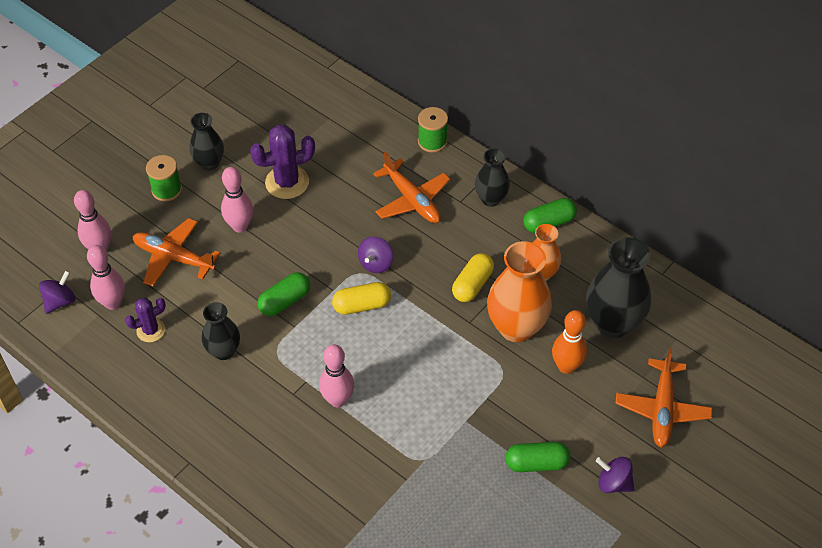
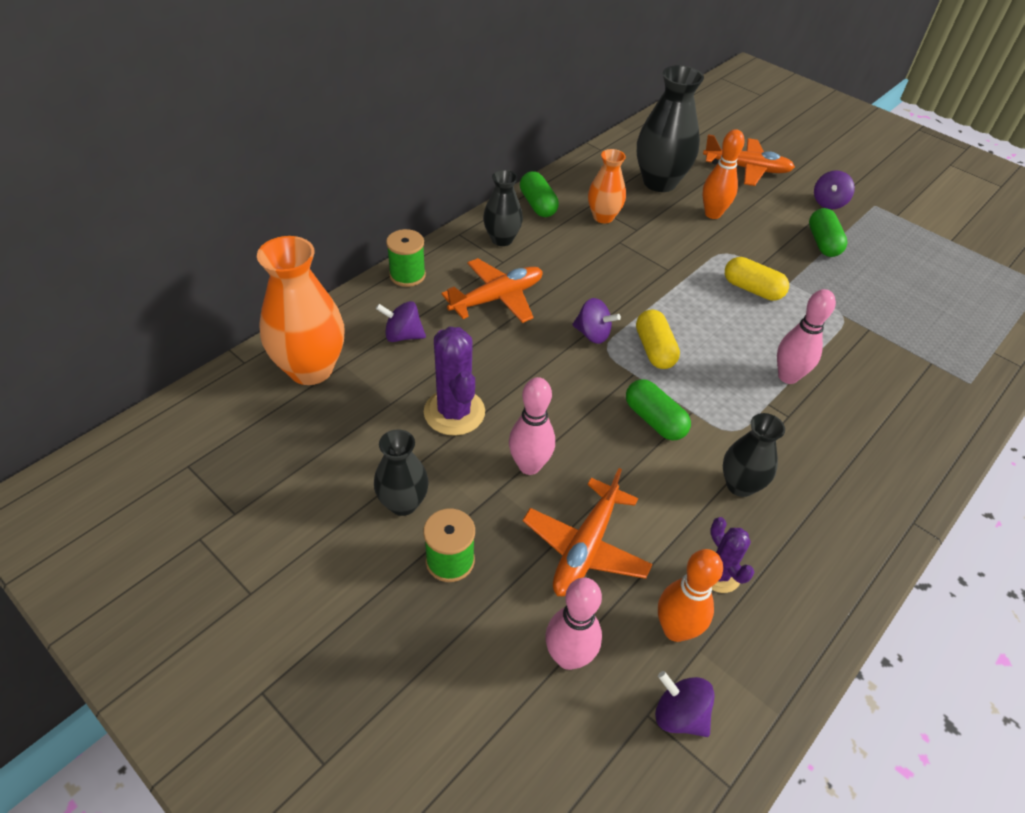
camera: 90 degrees left, 5 degrees down
(113, 303) = (675, 629): pink bowling pin -> orange bowling pin
(362, 146) = (403, 335): none -> purple spinning top
(472, 284) = (619, 263): yellow capsule -> yellow capsule (752, 289)
(516, 327) = (671, 239): orange vase -> orange vase (311, 369)

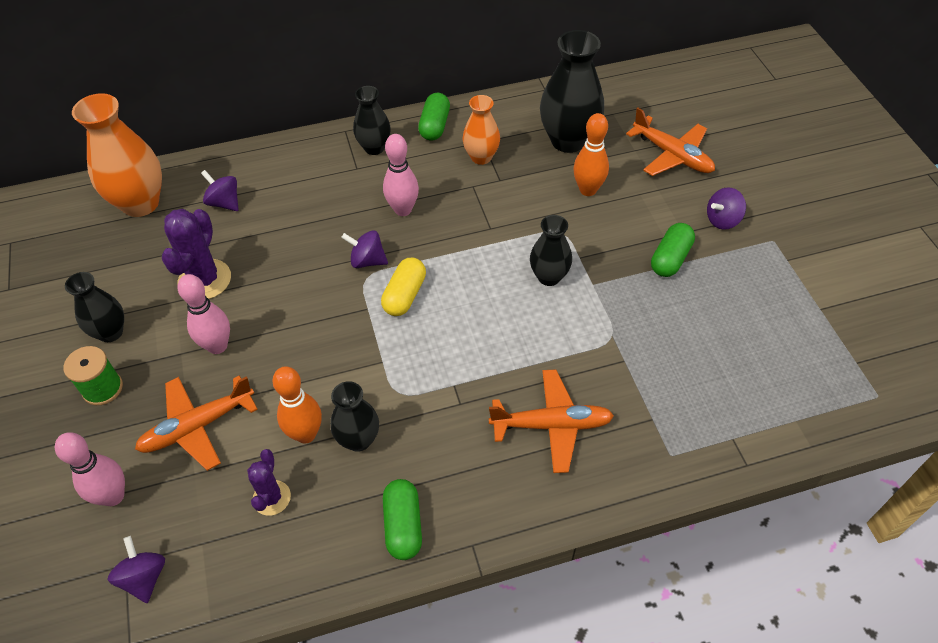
camera: 35 degrees right, 5 degrees up
(407, 275) = (273, 153): green spool -> none
(497, 298) = (322, 199): orange plane -> orange plane (552, 425)
(593, 334) = (367, 261): purple spinning top -> purple spinning top turned 135 degrees clockwise
(654, 420) = (344, 354): green capsule -> green capsule (403, 525)
(675, 629) = (200, 519): orange bowling pin -> orange bowling pin (306, 434)
(752, 289) = (549, 277): yellow capsule -> black vase
(787, 376) = (496, 369): pink bowling pin -> pink bowling pin (403, 210)

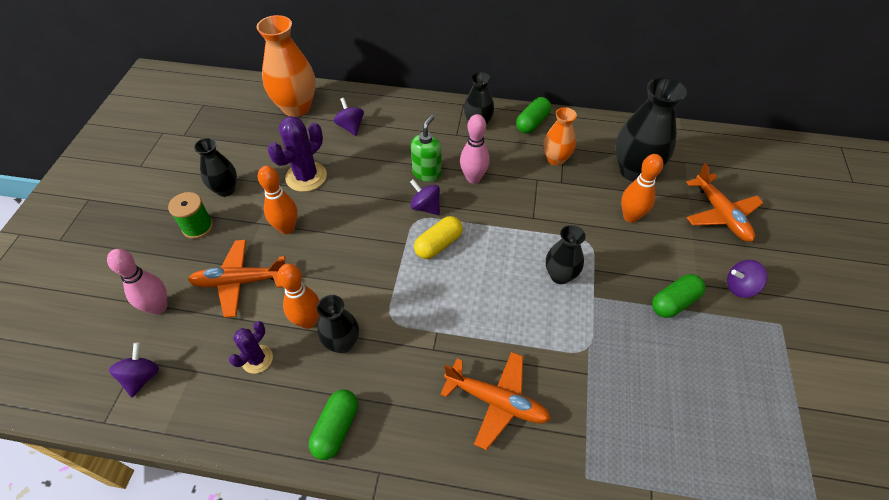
camera: 25 degrees right, 0 degrees up
(217, 346) = (287, 228): pink bowling pin -> orange bowling pin
(347, 223) = (427, 173): none -> green soap dispenser

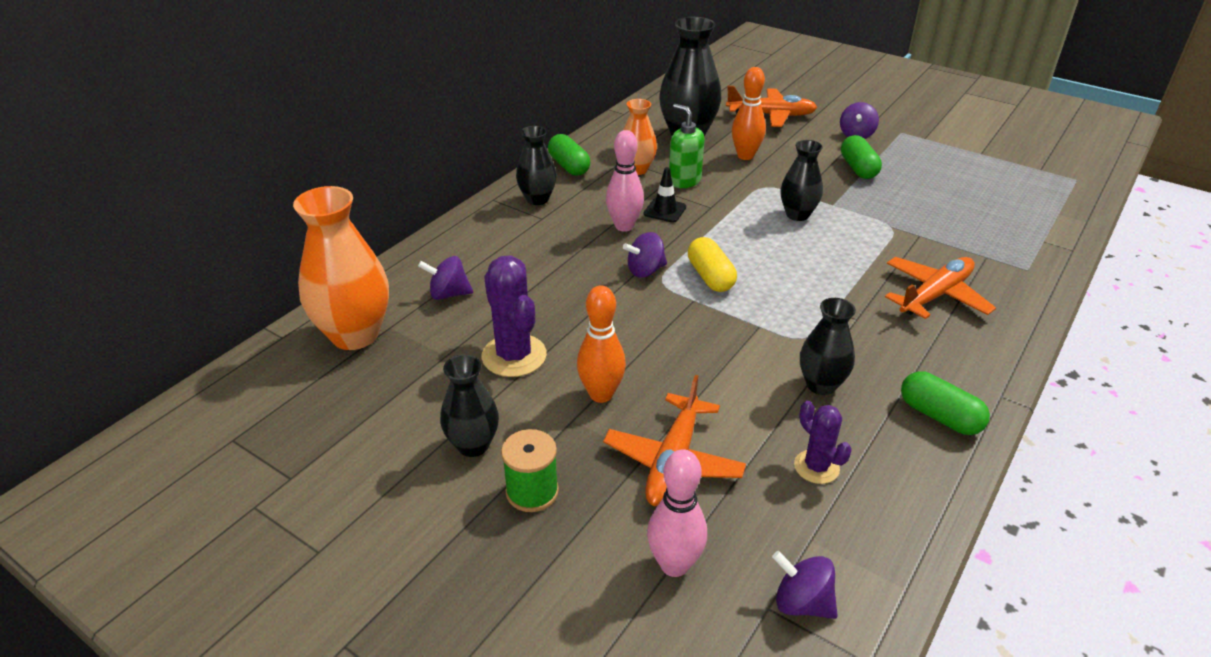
camera: 65 degrees left, 15 degrees down
(308, 321) = (774, 407): orange bowling pin -> none
(427, 173) = (589, 255): green soap dispenser -> green soap dispenser (684, 181)
(509, 193) = (665, 210): none -> black traffic cone

